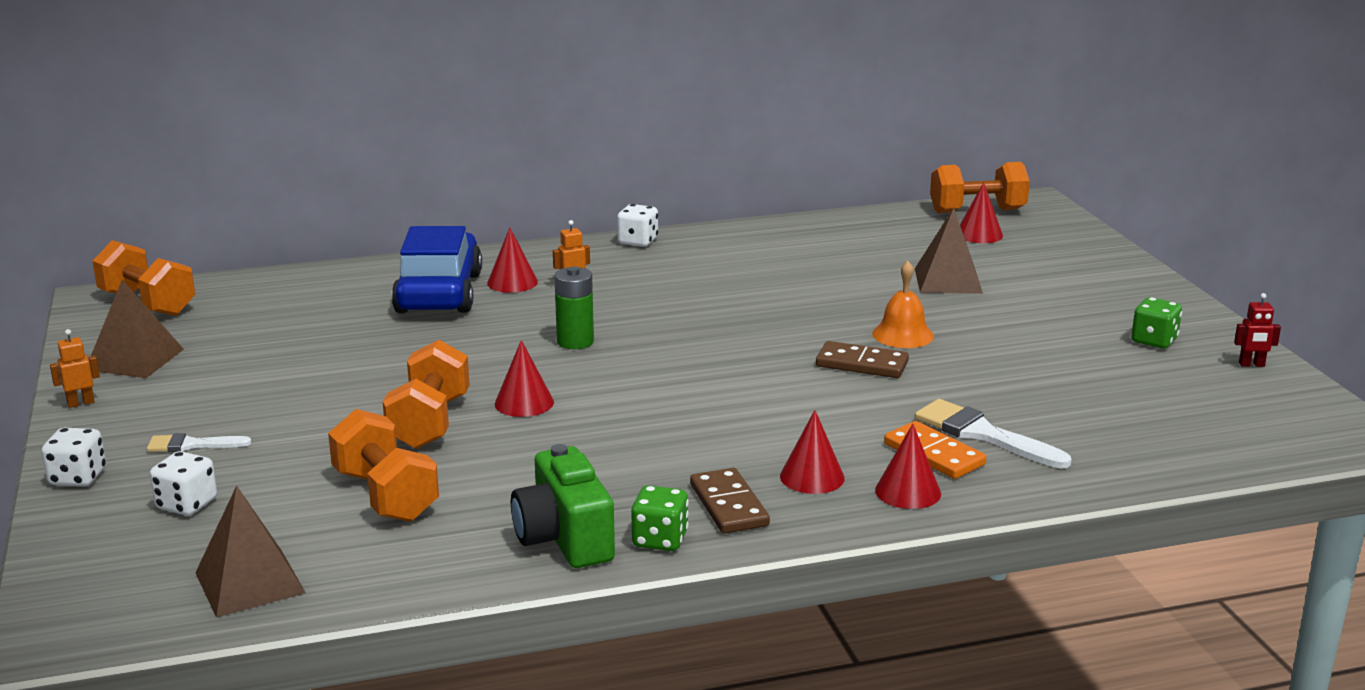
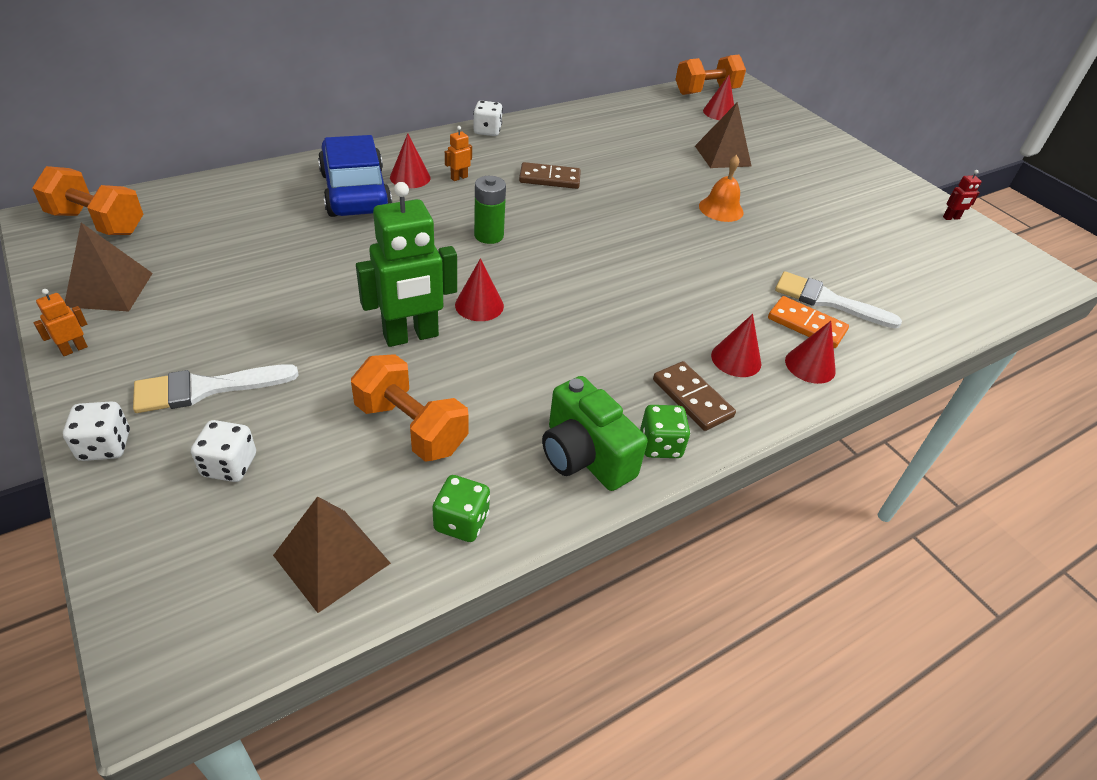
camera: 20 degrees left, 20 degrees up
(192, 445) = (205, 389): white brush -> white brush, size x1.68
(429, 422) = (411, 336): orange dumbbell -> green robot
(862, 364) = (709, 240): brown domino -> brown domino (549, 179)
(1154, 341) = (881, 201): green dice -> green dice (461, 522)

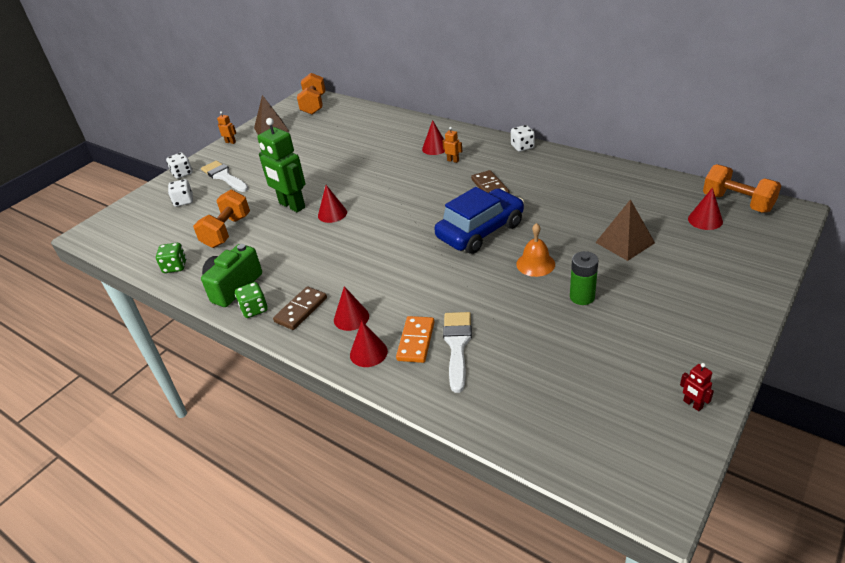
camera: 75 degrees right, 5 degrees down
(332, 559) = (144, 244): brown pyramid -> none
(355, 192) = (401, 141): blue car -> blue car (480, 231)
(488, 235) = (401, 192): green battery -> green battery (582, 297)

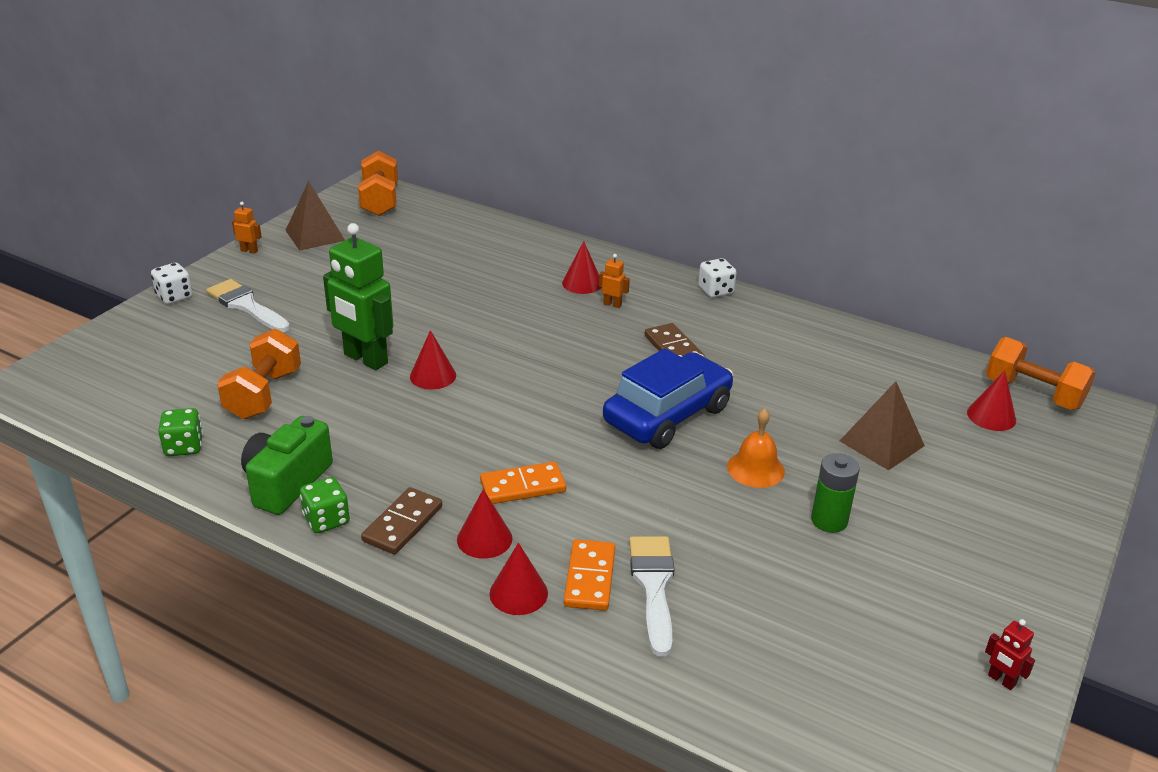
camera: 10 degrees left, 5 degrees down
(184, 201) = (183, 341): white dice -> none
(380, 282) = (523, 486): none -> orange domino

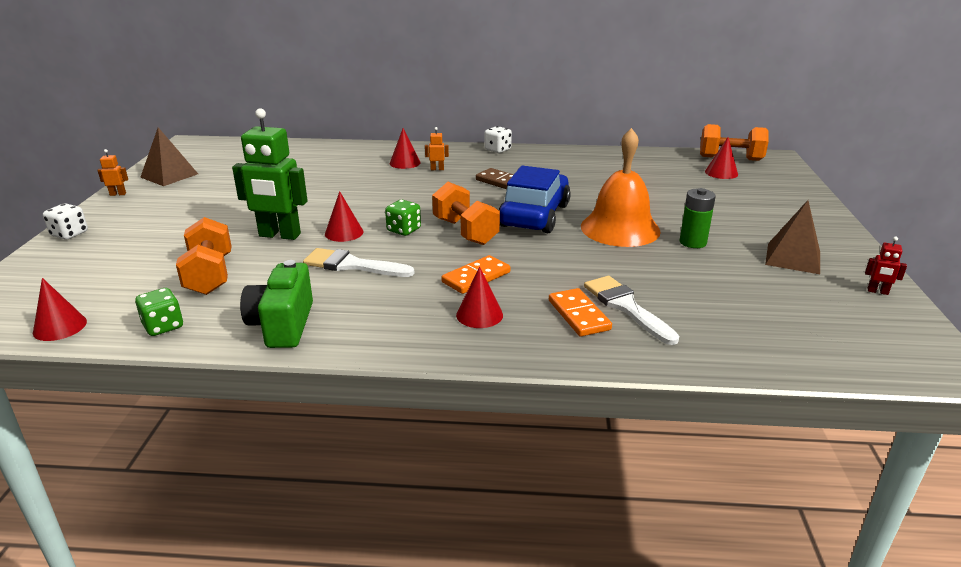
camera: 25 degrees left, 5 degrees down
(246, 305) = (144, 226): white brush -> white brush (352, 265)
(326, 520) = (340, 339): green dice -> green dice (404, 230)
(380, 201) = (207, 148): orange dumbbell -> orange dumbbell (465, 231)
(403, 524) = (407, 324): brown domino -> none
(518, 593) = (538, 339): red cone -> red cone (60, 327)
(755, 469) = (620, 228): orange bell -> orange bell, size x1.84
(882, 443) = (678, 198): brown pyramid -> brown pyramid (793, 258)

